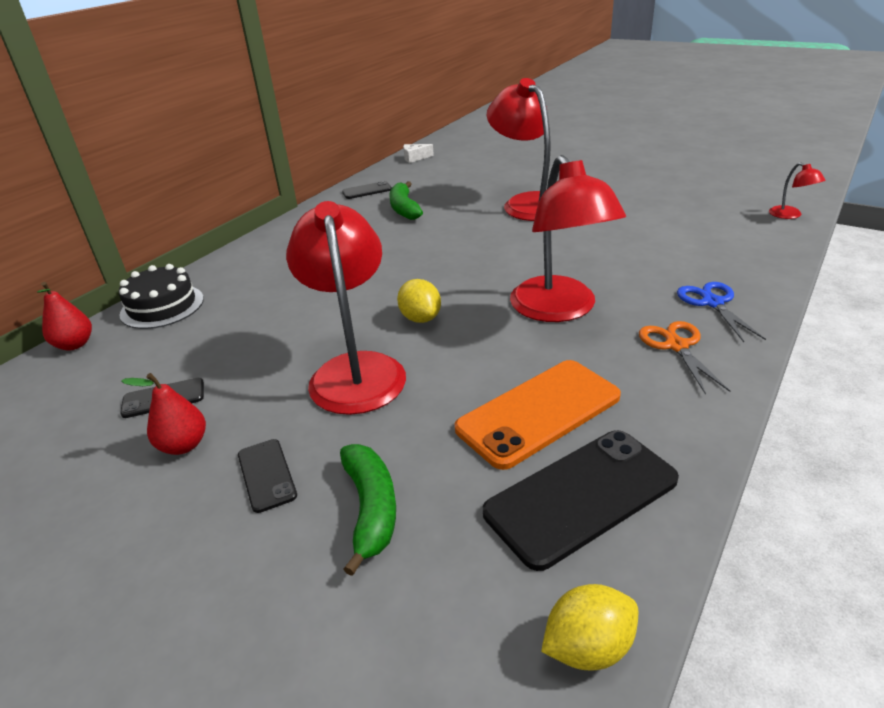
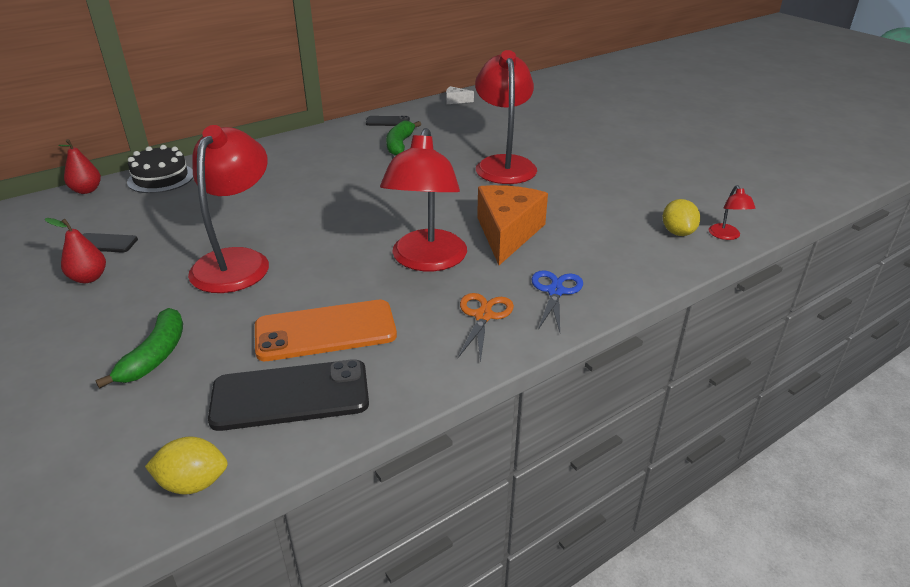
camera: 20 degrees right, 0 degrees up
(266, 475) = (117, 313): black phone -> none
(420, 318) = (319, 237): yellow lemon -> yellow lemon (677, 232)
(605, 263) = (507, 233): none -> orange cheese

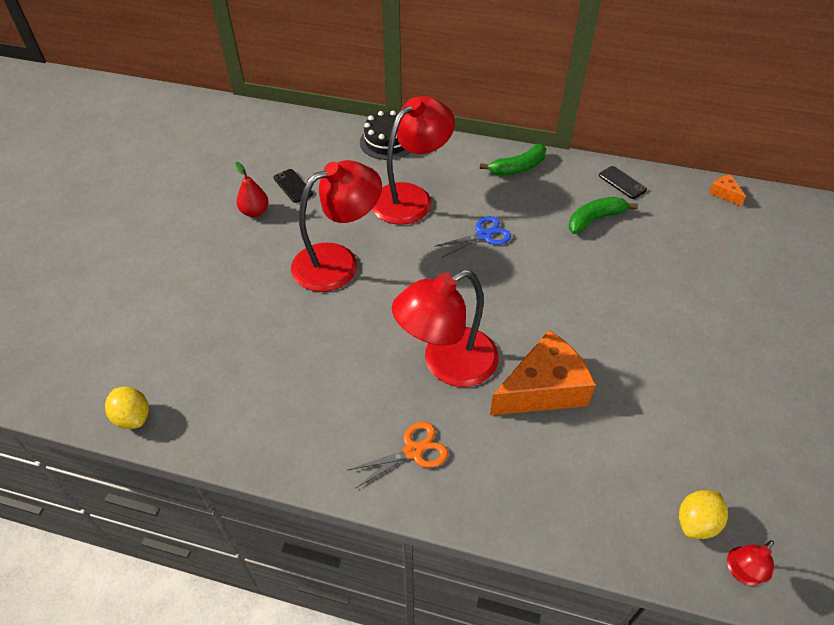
camera: 50 degrees right, 15 degrees up
(87, 190) = (336, 125): red pear -> none
(155, 355) = (216, 307): green banana -> green banana (518, 168)
(290, 395) = (235, 403): black phone -> none
(325, 331) = (310, 370): orange phone -> none
(456, 101) = (724, 194): white cheese -> orange cheese
(504, 164) = (653, 309): red lamp -> red lamp (411, 197)
(555, 291) = (493, 479): blue scissors -> blue scissors (483, 235)

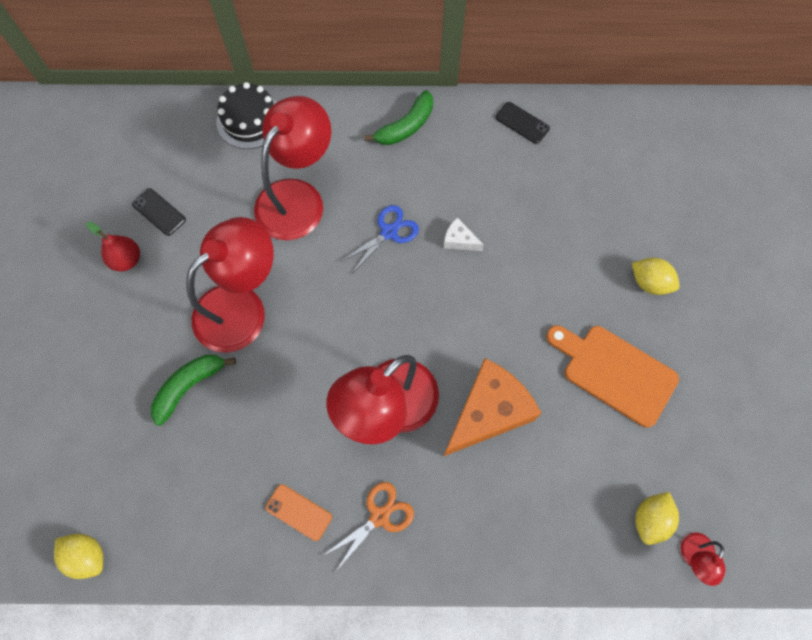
camera: 15 degrees left, 20 degrees up
(336, 429) = (298, 512): none -> orange phone
(546, 253) = (459, 240): none -> white cheese
(595, 219) = (501, 182): green banana -> green banana (189, 386)
(678, 384) = (614, 372): none -> orange cutting board
(724, 194) = (630, 114): orange cheese -> none
(725, 319) = (649, 282): none -> yellow lemon

